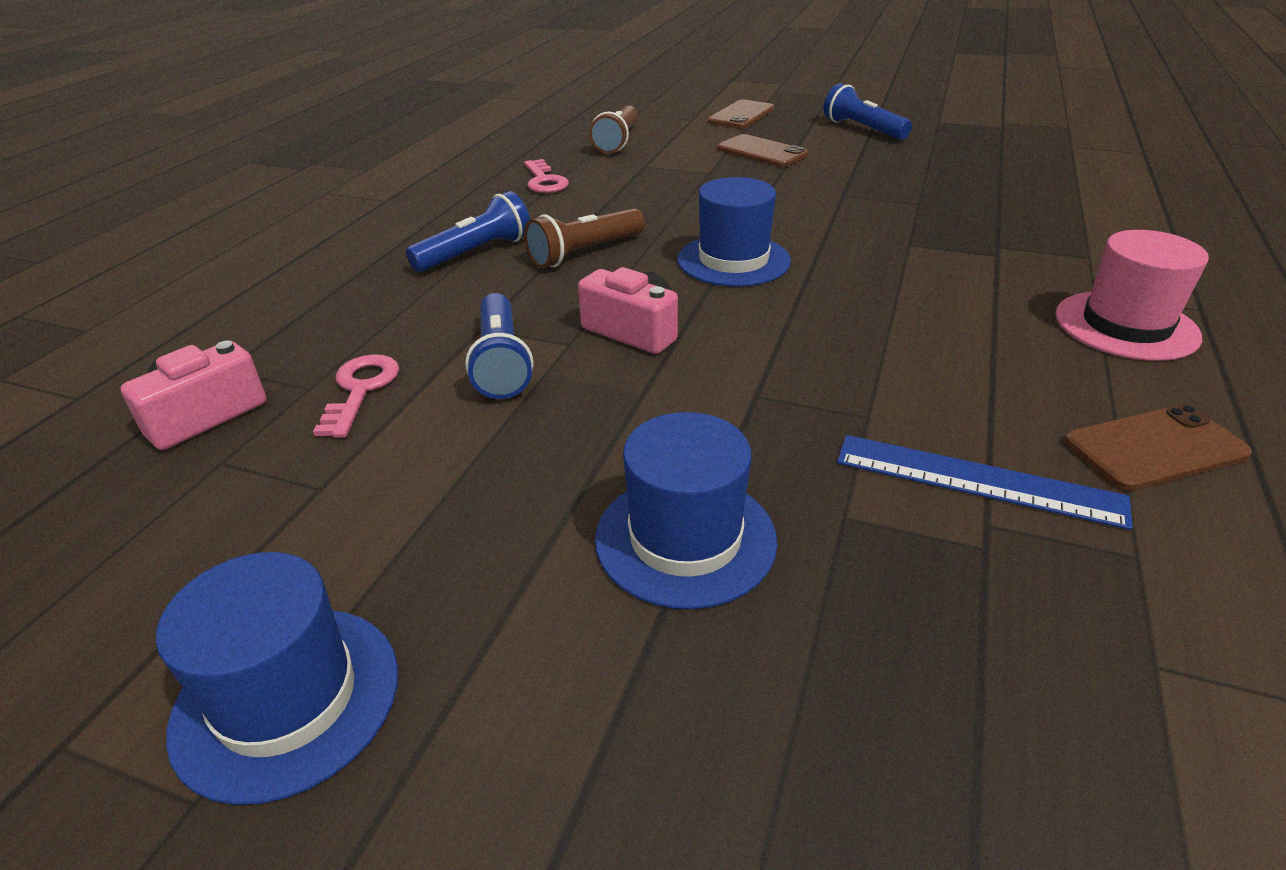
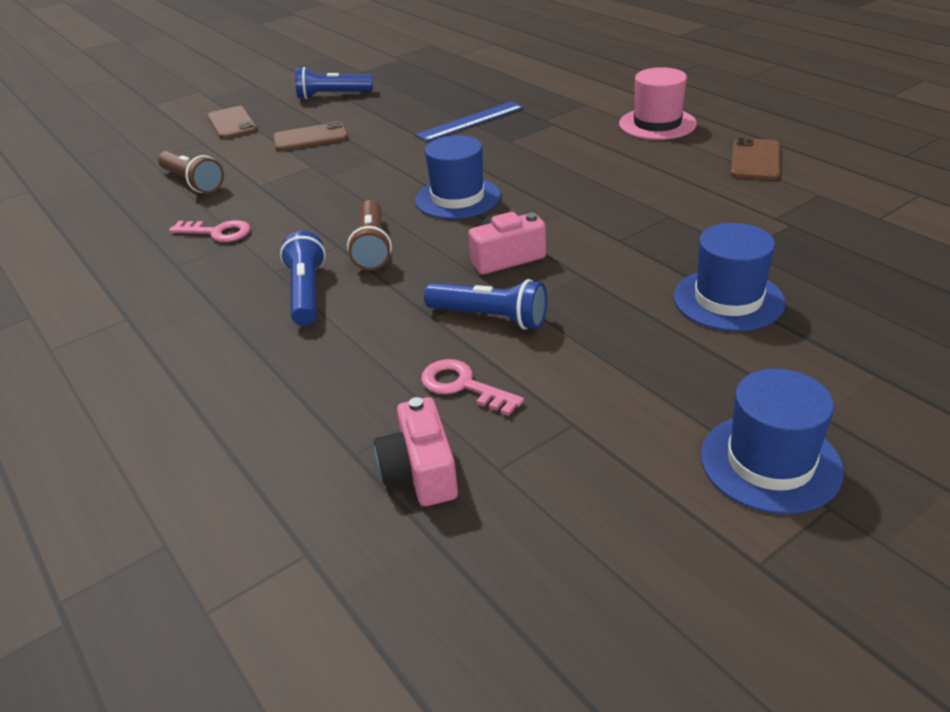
camera: 55 degrees left, 0 degrees up
(977, 480) = (744, 208): blue ruler -> blue ruler (470, 121)

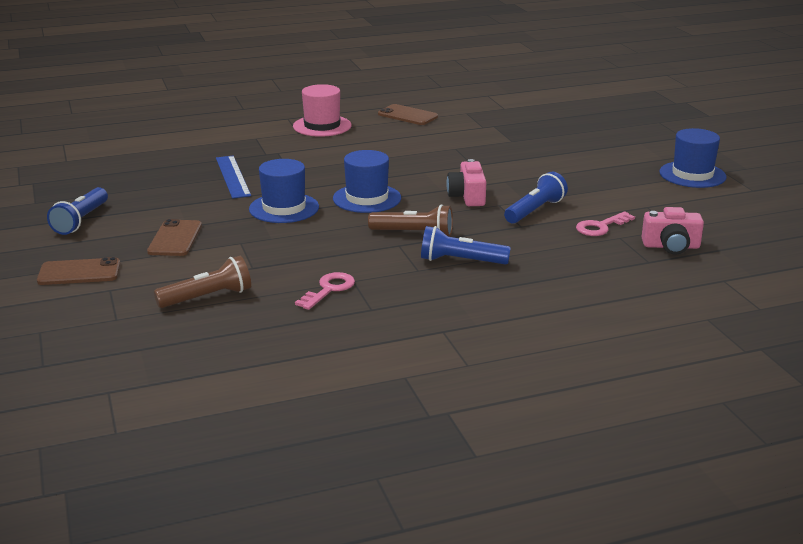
camera: 75 degrees left, 10 degrees down
(728, 300) = (559, 154): blue hat -> blue hat (284, 208)

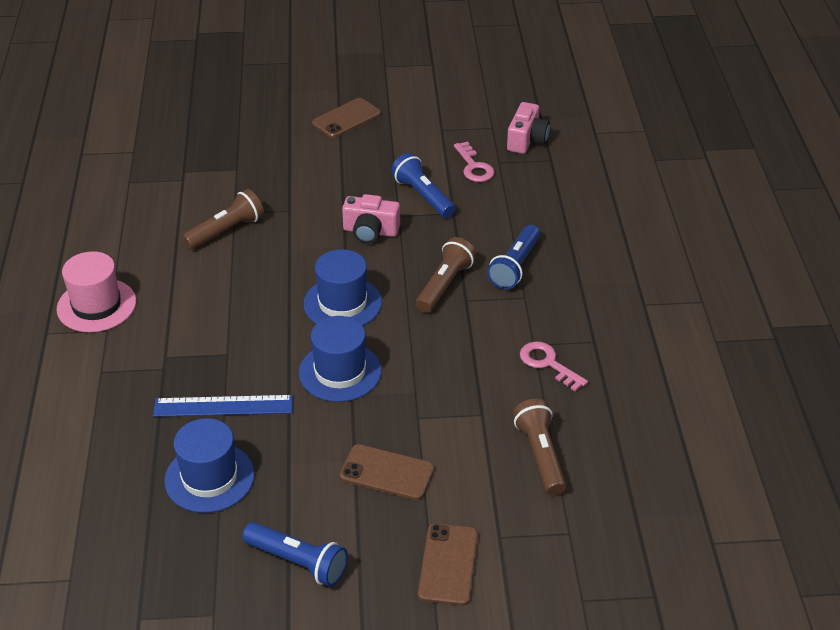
camera: 75 degrees left, 15 degrees up
(407, 115) = (107, 228): brown phone -> brown phone (346, 118)
(431, 149) = (226, 231): none -> brown flashlight
(692, 175) = (384, 84): blue hat -> blue hat (209, 477)

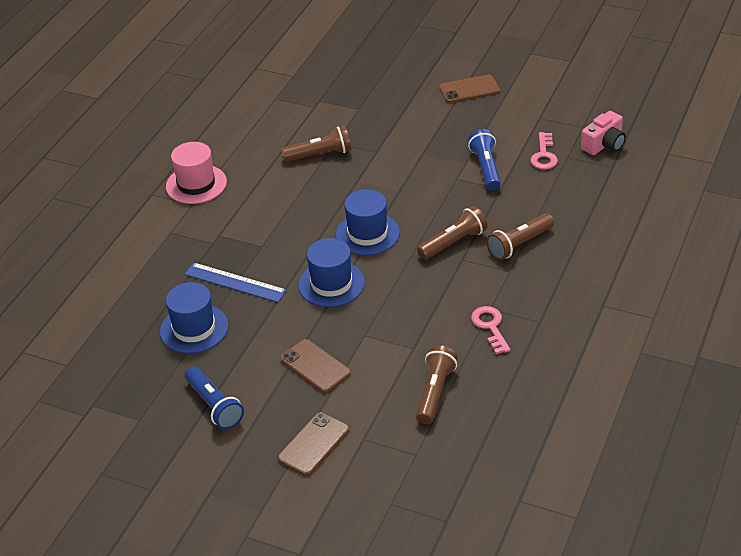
camera: 30 degrees right, 0 degrees up
(370, 231) = (426, 185): pink camera -> none
(515, 266) = (519, 244): blue flashlight -> brown flashlight

